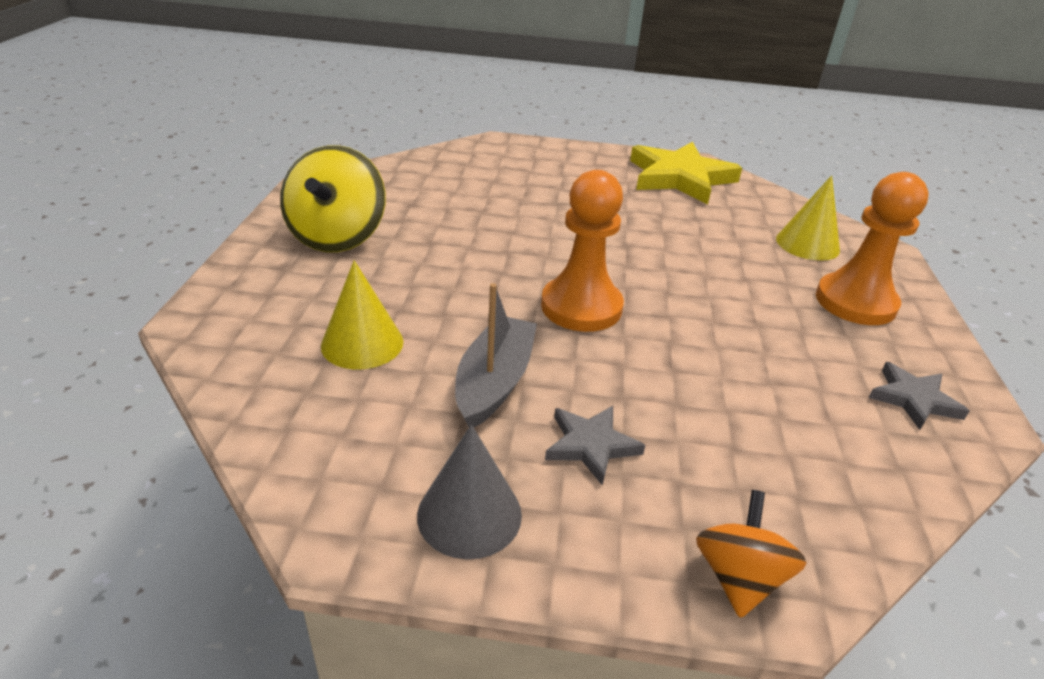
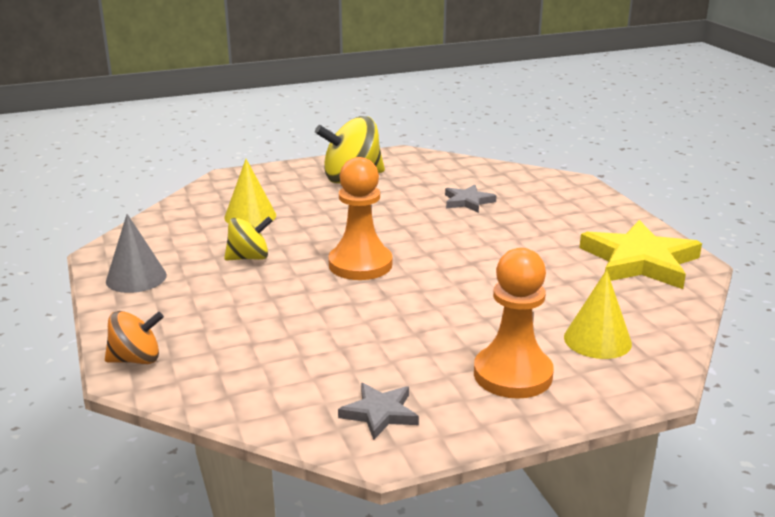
camera: 65 degrees right, 10 degrees down
(494, 382) = (249, 258): grey boat -> yellow spinning top
(591, 445) = (215, 297): grey star -> grey star (468, 201)

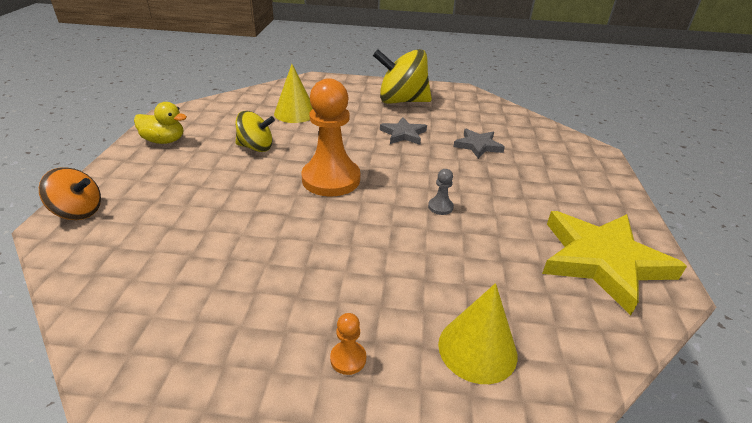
camera: 25 degrees right, 10 degrees up
(136, 278) = (164, 141): grey cone -> yellow duck
(380, 413) = (180, 352): grey star -> grey star (403, 134)
(482, 259) = (440, 207): none -> grey pawn
(512, 375) = (348, 358): orange pawn -> orange pawn, size x0.40

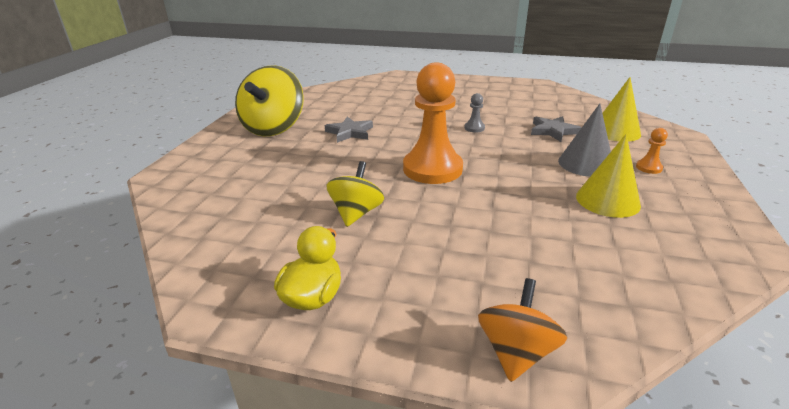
camera: 80 degrees left, 5 degrees down
(295, 113) = (270, 188): yellow cone -> yellow cone (607, 200)
(354, 291) = (585, 164): none -> grey cone
(478, 146) = (381, 107): grey star -> grey star (553, 131)
(602, 261) = (524, 93): yellow star -> none

